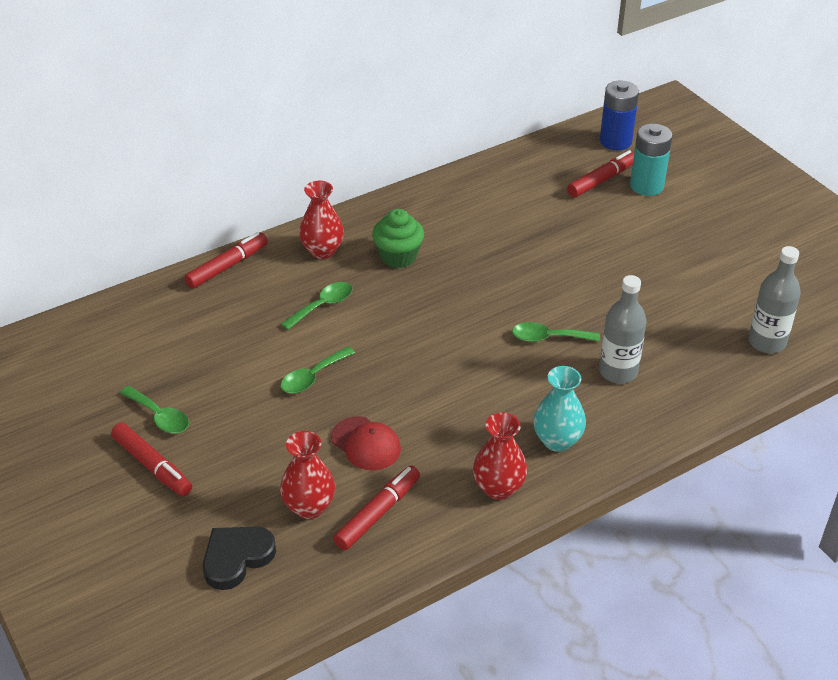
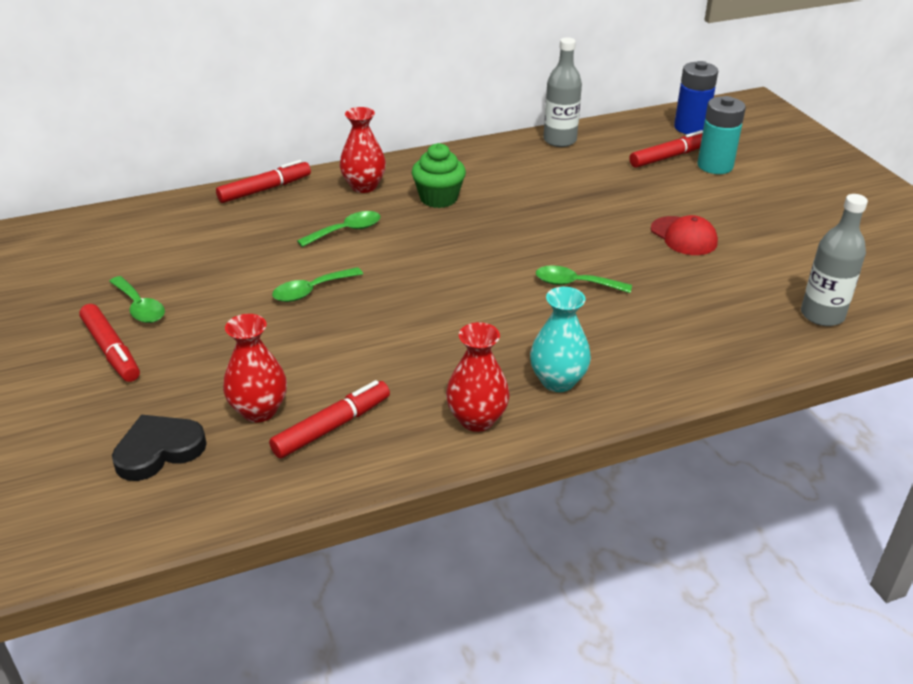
camera: 10 degrees right, 5 degrees down
(366, 444) = (344, 358): red cap -> red cap (683, 236)
(618, 371) = (644, 323): grey bottle -> grey bottle (559, 140)

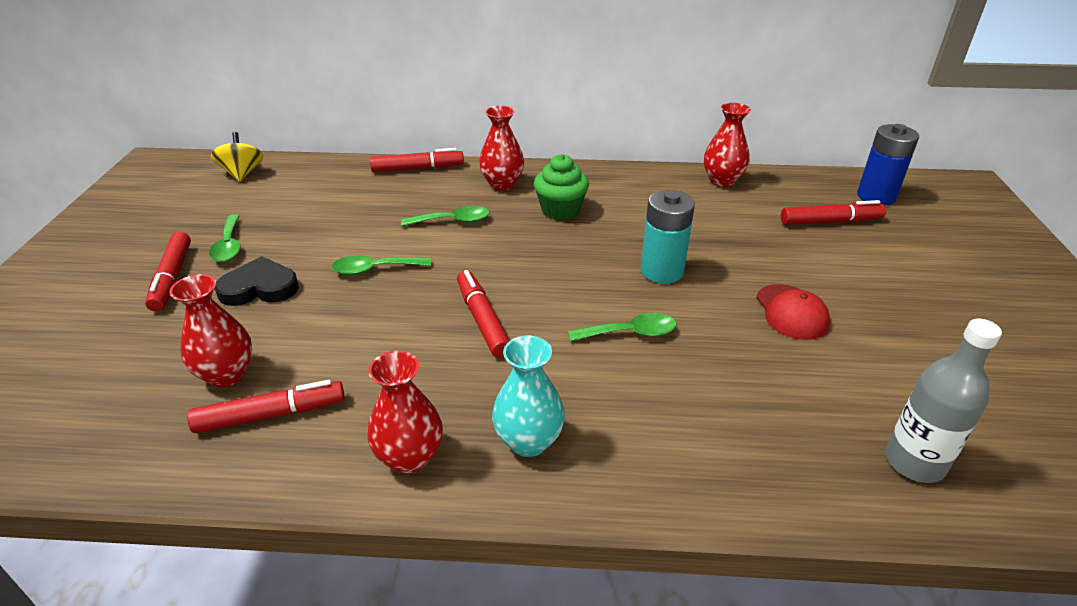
camera: 25 degrees right, 0 degrees up
(75, 236) = (242, 173): none -> yellow spinning top
(159, 450) = (114, 386): black heart -> black heart (259, 287)
(447, 306) = (482, 320): none -> red marker
(559, 140) = (722, 181): grey bottle -> red vase
(575, 284) = (630, 333): green spoon -> green spoon turned 135 degrees clockwise
(715, 166) = (879, 242): turquoise battery -> turquoise battery (661, 271)

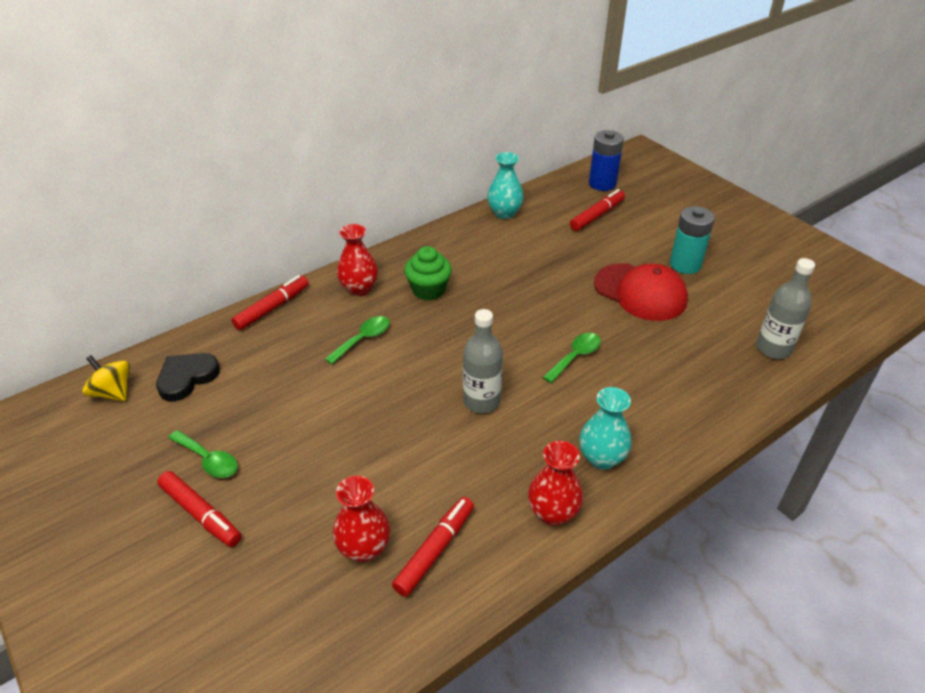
camera: 40 degrees left, 5 degrees up
(259, 287) = (290, 475): black heart -> black heart (187, 378)
(375, 269) = (358, 409): green spoon -> none
(482, 320) = (481, 401): red marker -> grey bottle
(661, 271) = (545, 303): turquoise battery -> turquoise battery (685, 264)
(722, 181) = (504, 213): red vase -> turquoise vase
(791, 312) = (640, 292): red cap -> red cap, size x1.61

